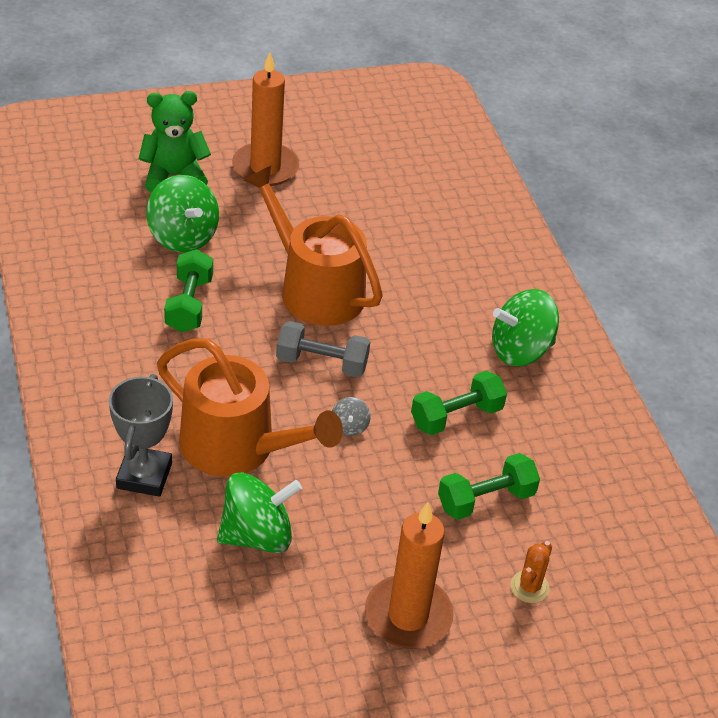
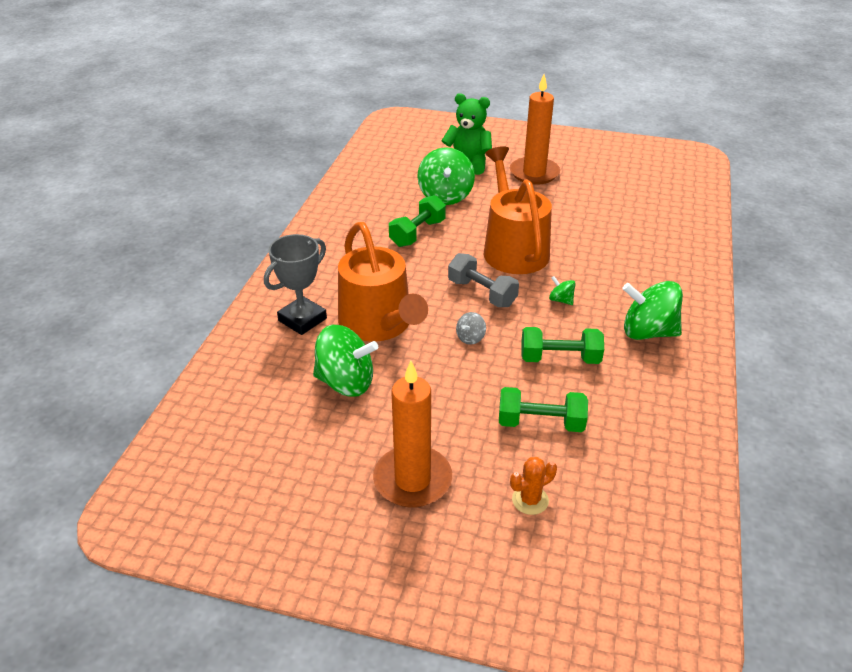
camera: 35 degrees right, 5 degrees down
(411, 341) = (561, 300): none -> green spinning top

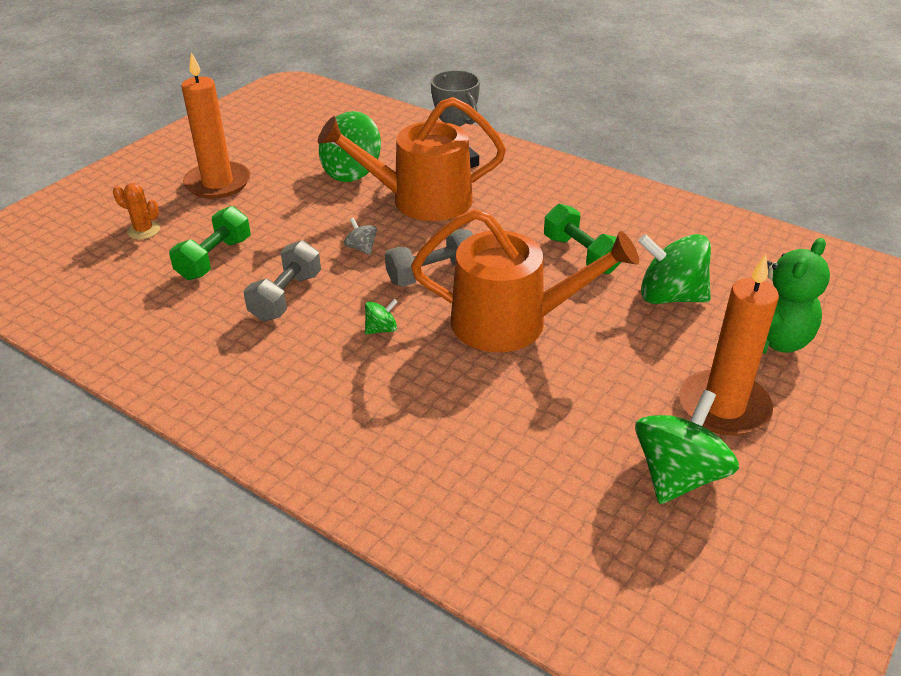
camera: 110 degrees right, 0 degrees up
(530, 500) = (143, 230): orange cactus -> orange cactus turned 60 degrees counterclockwise
(560, 359) = (286, 297): green dumbbell -> grey dumbbell
(648, 332) = (275, 380): green spinning top -> green spinning top (678, 475)

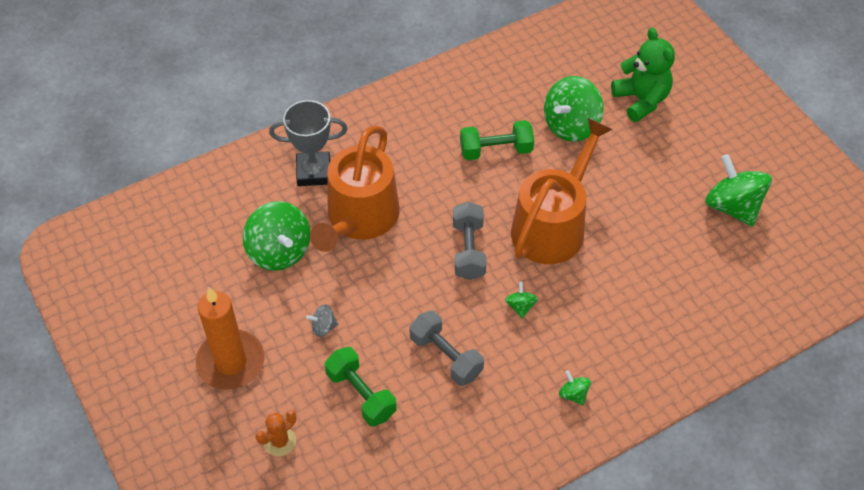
camera: 65 degrees left, 15 degrees up
(282, 403) = (573, 394): none -> green spinning top
(361, 248) = (406, 284): grey spinning top -> grey spinning top (323, 327)
(723, 407) = (687, 155): orange candle -> none

